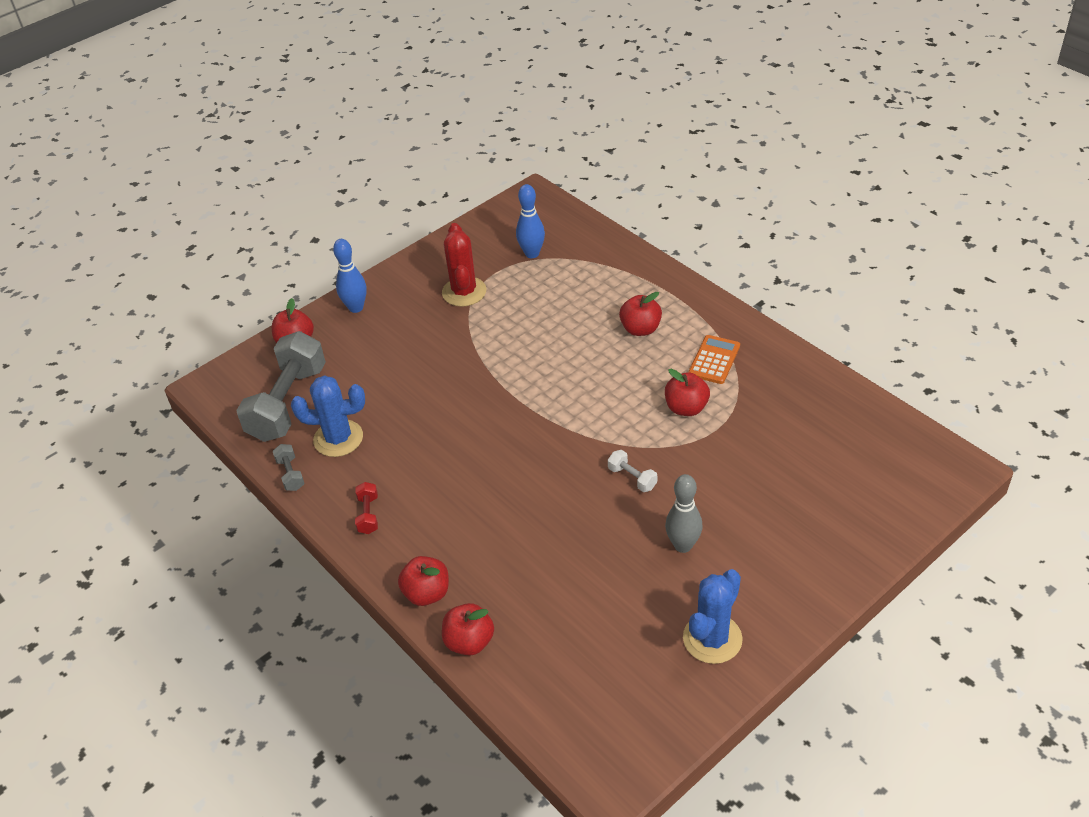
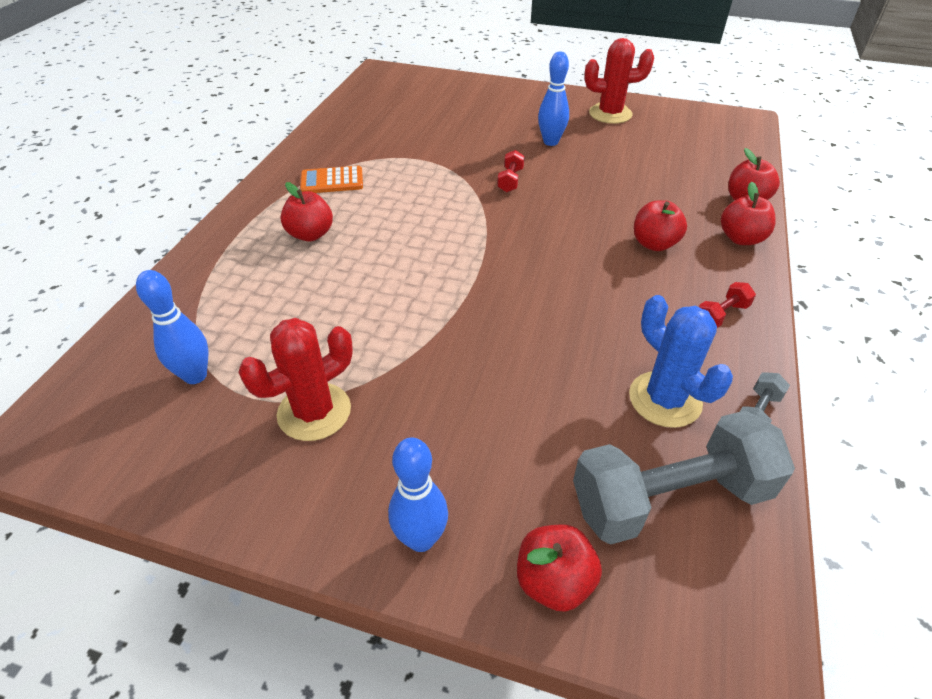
camera: 125 degrees left, 0 degrees up
(632, 478) = (510, 180): white dumbbell -> red dumbbell
(683, 545) = (550, 142): grey bowling pin -> blue bowling pin
(686, 408) = (406, 178): red apple -> red apple (654, 244)
(712, 639) = (610, 114): blue cactus -> red cactus

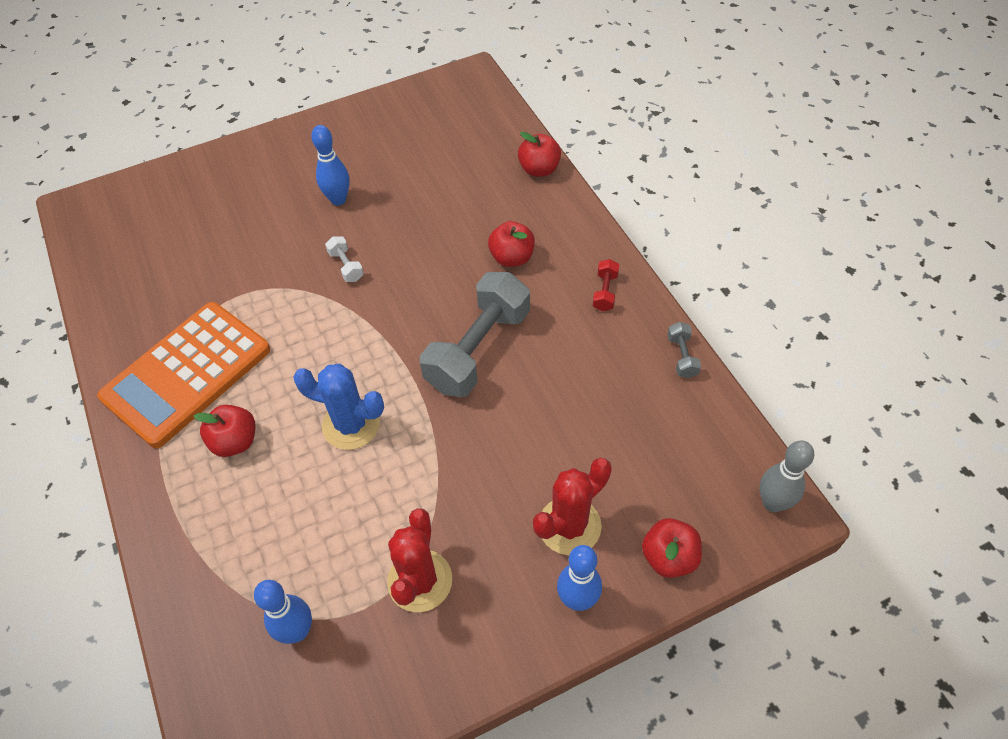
camera: 40 degrees left, 10 degrees up
(332, 181) = (187, 374): orange calculator -> orange calculator, size x2.19
(510, 180) = (346, 266): red dumbbell -> white dumbbell
(610, 114) = (358, 133): red cactus -> red cactus (569, 526)
(665, 399) = (625, 387): blue cactus -> blue cactus (351, 424)
(669, 498) = (682, 454): grey dumbbell -> grey dumbbell (478, 349)
(738, 630) = (772, 503): none -> grey bowling pin
(741, 238) = (564, 211): red apple -> none

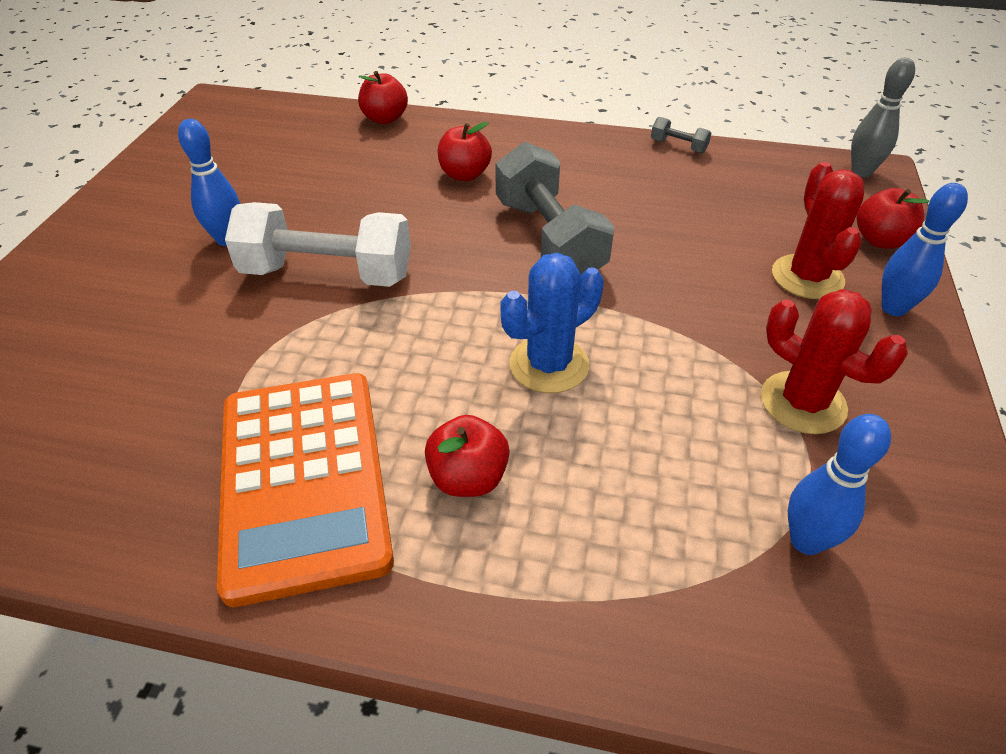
camera: 55 degrees left, 10 degrees down
(346, 266) = (327, 274): white dumbbell -> white dumbbell, size x2.41
(605, 292) = (567, 149): red dumbbell -> none

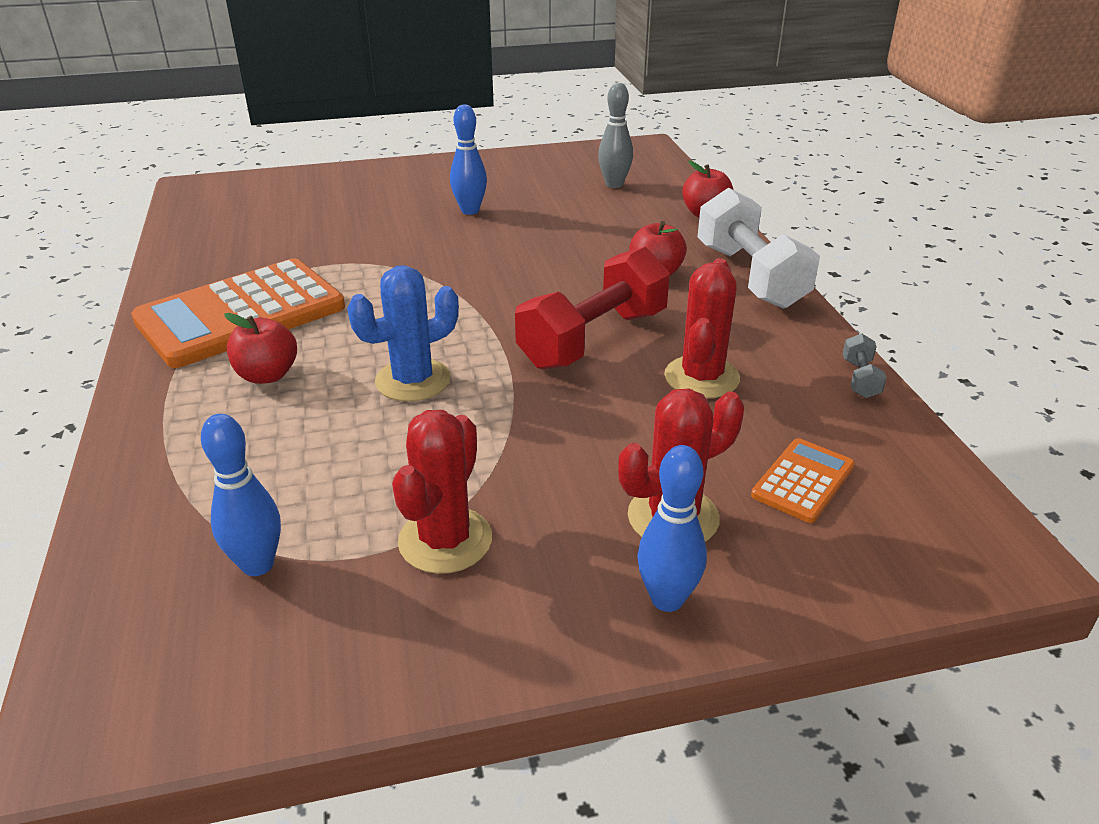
camera: 65 degrees right, 10 degrees down
(327, 274) = (459, 257): white dumbbell -> white dumbbell (750, 276)
(549, 239) = (593, 339): grey dumbbell -> red dumbbell
(549, 365) = (413, 380): blue cactus -> blue cactus turned 60 degrees counterclockwise
(639, 207) = (701, 377): none -> red cactus
(784, 210) = (803, 481): none -> orange calculator
(861, 172) = (983, 540): grey bowling pin -> grey bowling pin (614, 184)
(880, 240) = (815, 574): red apple -> none

